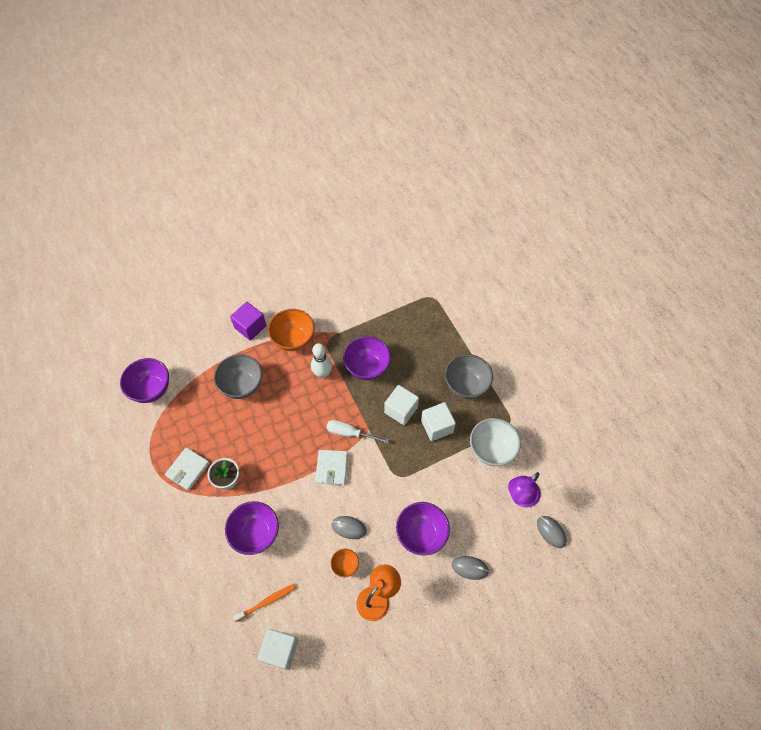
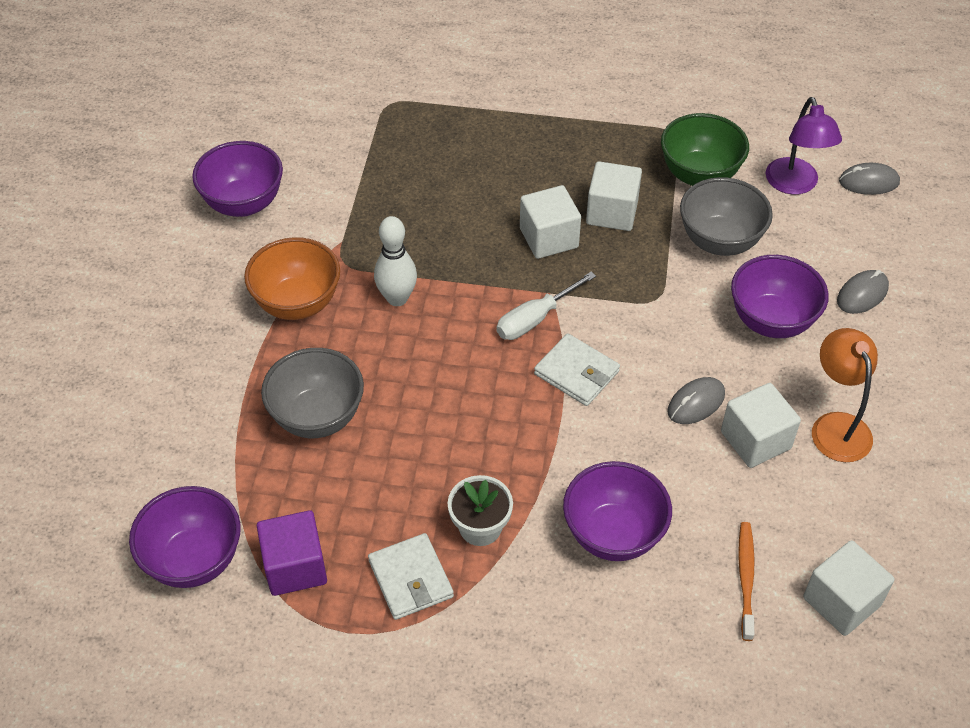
camera: 55 degrees left, 10 degrees down
(250, 327) = (213, 349): purple cube -> purple cube (295, 567)
(345, 565) = (755, 440): orange bowl -> white cube
(367, 367) = (439, 239): purple bowl -> purple bowl (244, 203)
(466, 385) = (574, 146): grey bowl -> grey bowl (719, 241)
(491, 450) = (699, 175): white bowl -> green bowl

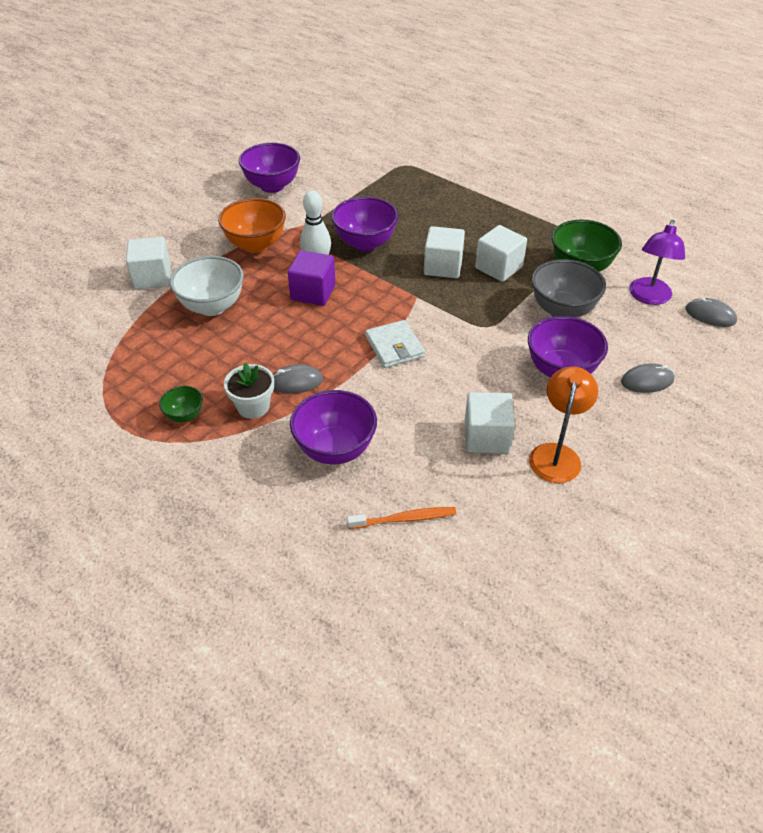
camera: 30 degrees right, 5 degrees down
(194, 560) = (75, 350): purple bowl -> purple bowl (365, 243)
(295, 567) = (125, 378): purple cube -> purple cube (313, 292)
(317, 417) = (212, 306): grey bowl -> white bowl
(411, 579) = (185, 415): white wallet -> green bowl
(535, 319) = (394, 307): white screwdriver -> none
(696, 403) = (462, 397): grey mouse -> grey mouse (296, 382)
(746, 578) = (404, 519): orange toothbrush -> orange toothbrush turned 45 degrees clockwise
(841, 601) = (464, 568): white cube -> white cube (152, 277)

